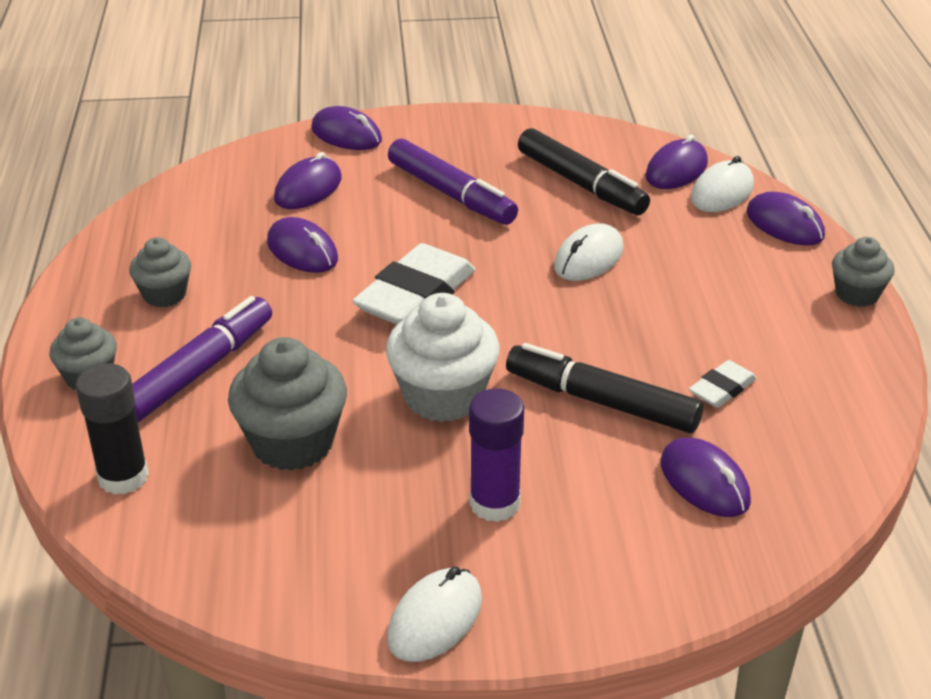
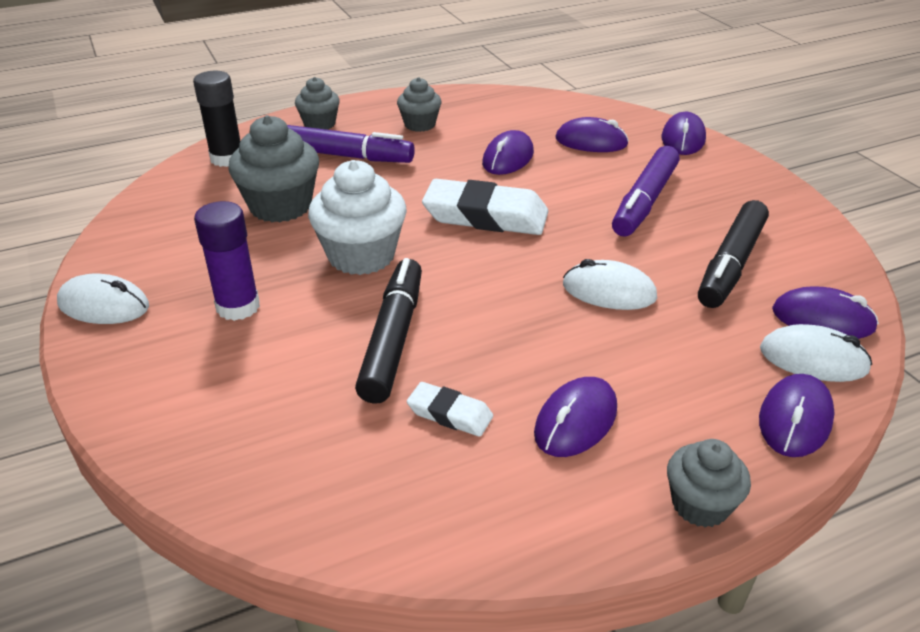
camera: 70 degrees right, 0 degrees up
(704, 482) = (299, 423): purple mouse -> purple mouse (575, 421)

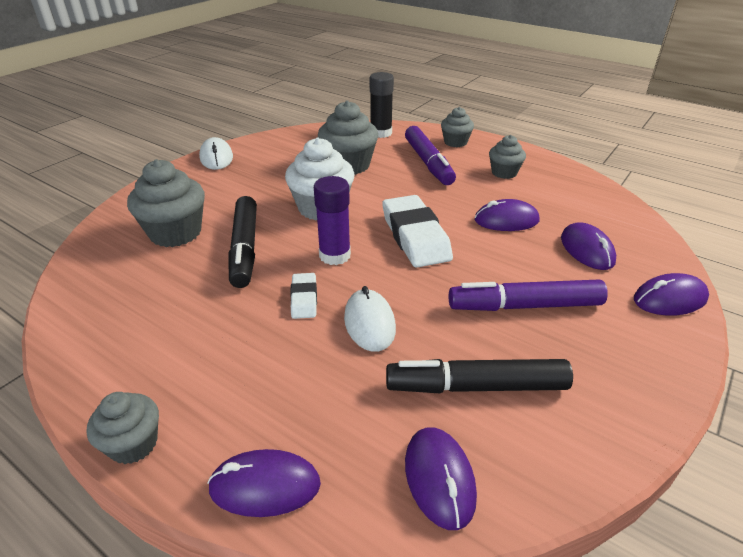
camera: 60 degrees right, 0 degrees up
(238, 307) = (240, 190): purple glue stick -> purple glue stick (335, 255)
(289, 392) = (175, 233): none -> grey cupcake
(393, 338) = (245, 248): black marker -> black marker turned 105 degrees clockwise
(450, 414) = (183, 294): white eraser -> white eraser (304, 299)
(575, 421) = (201, 351): purple mouse -> none
(813, 359) = (365, 483): white mouse -> none

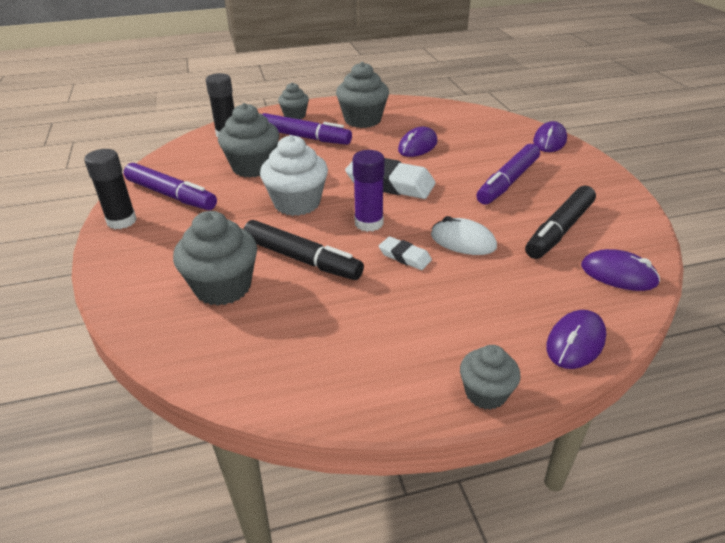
camera: 50 degrees left, 0 degrees up
(216, 157) = (121, 221): white mouse -> black glue stick
(268, 157) = (171, 195): none -> purple marker
(504, 173) = (362, 120): grey cupcake -> grey cupcake, size x1.68
(587, 250) = (481, 139): purple mouse -> none

